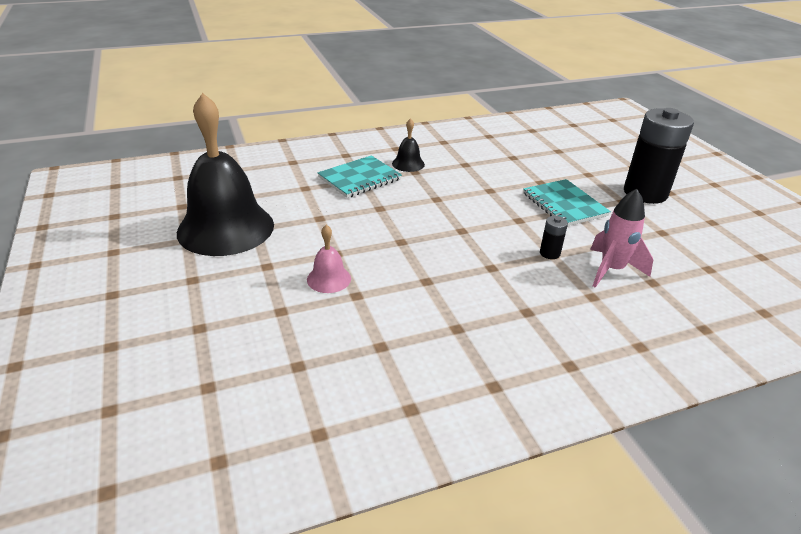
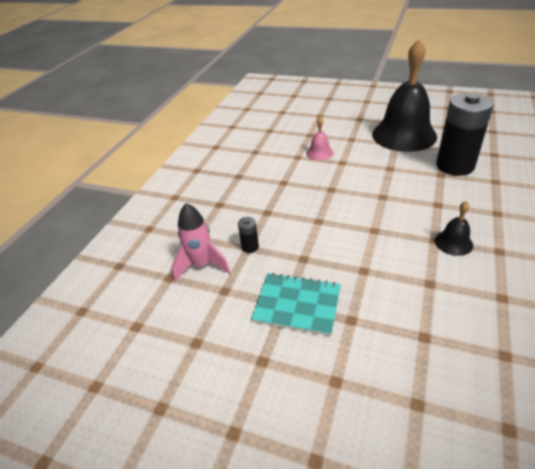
camera: 135 degrees right, 5 degrees up
(360, 178) = (439, 204): turquoise notebook -> none
(645, 193) = (254, 400): black battery -> black battery (455, 165)

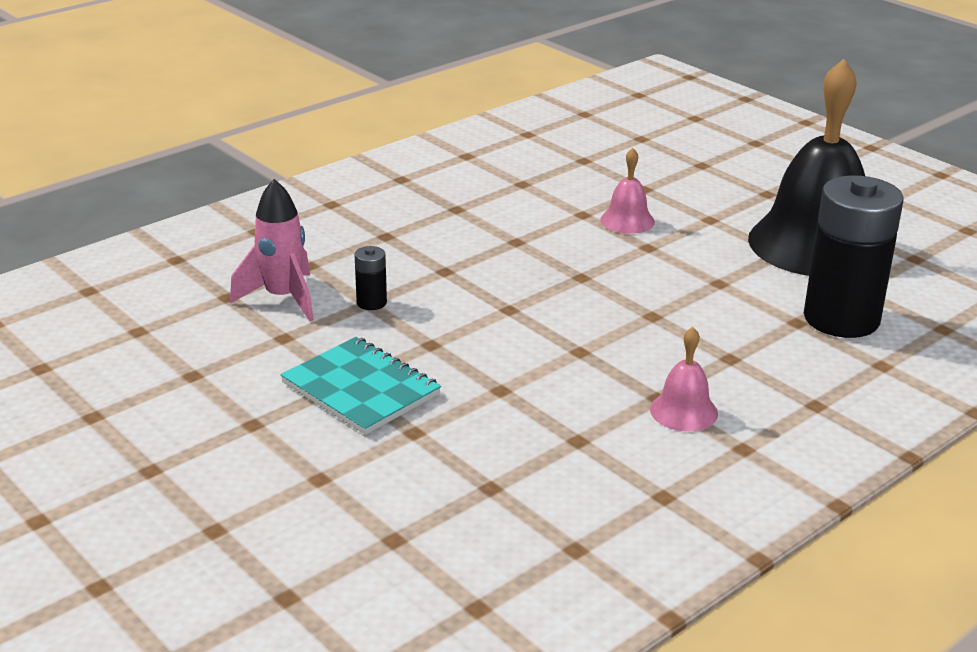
camera: 25 degrees right, 10 degrees down
(453, 242) = (683, 411): black bell -> pink bell

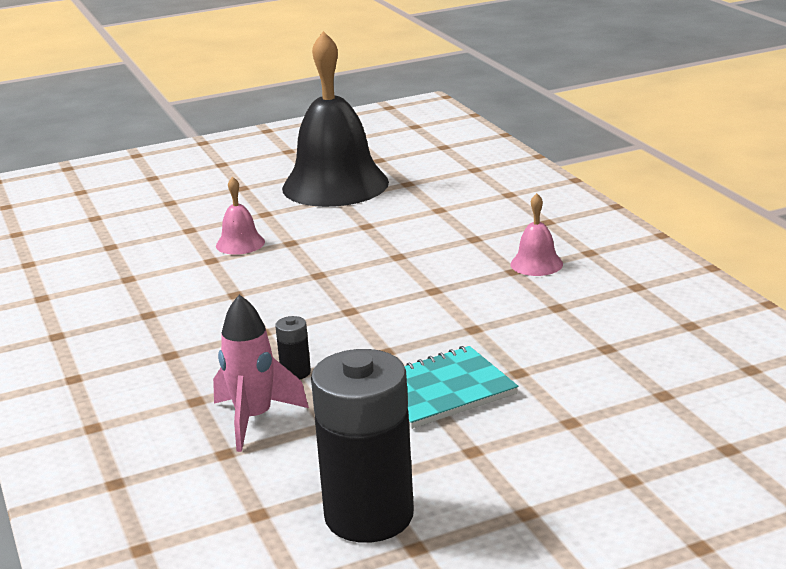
camera: 70 degrees left, 5 degrees down
(841, 319) = (444, 195): black battery -> black battery (369, 515)

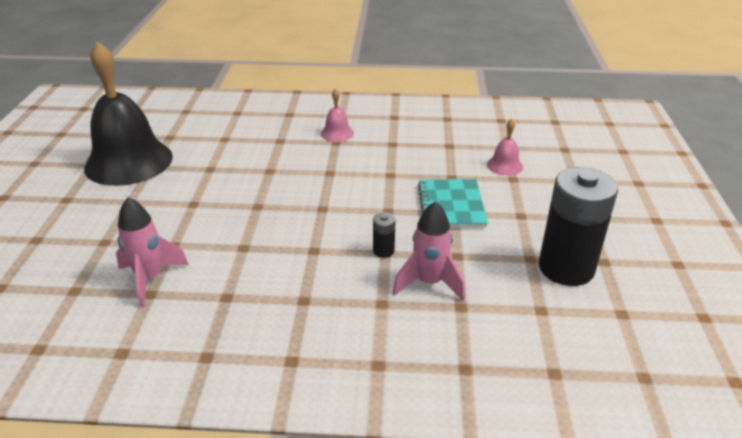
camera: 65 degrees left, 10 degrees up
(149, 270) = (150, 279): none -> pink rocket
(240, 243) = (165, 225): pink bell -> pink bell (504, 165)

